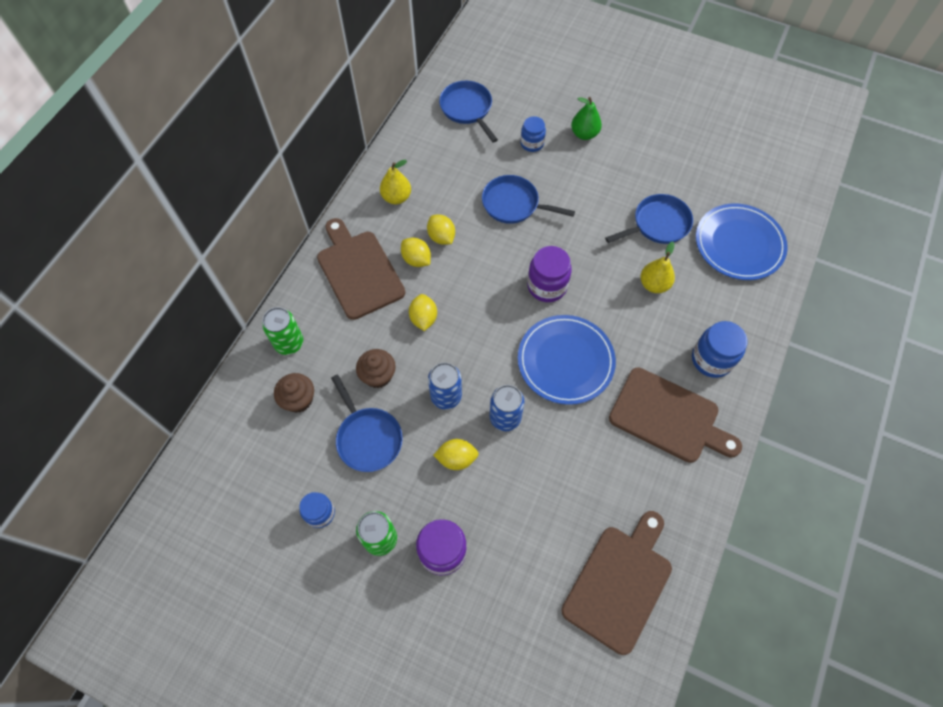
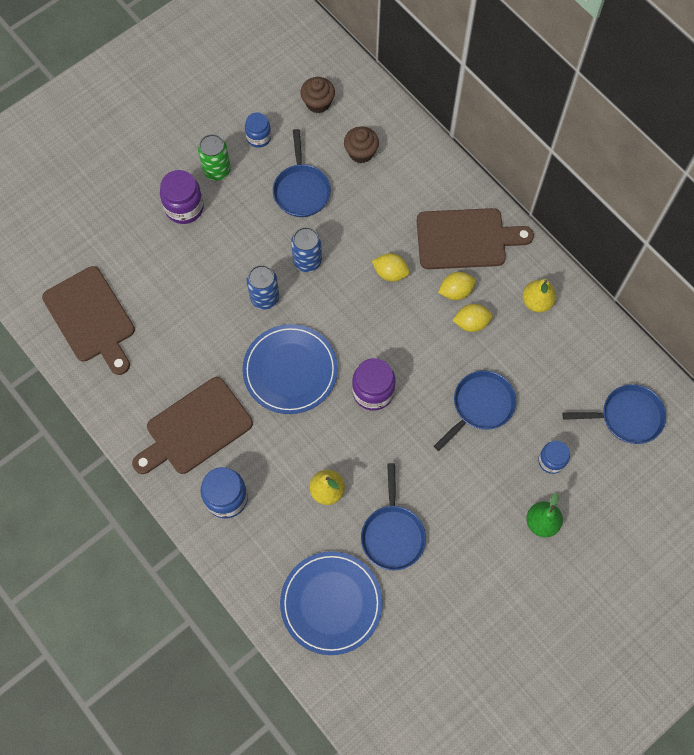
camera: 115 degrees right, 5 degrees up
(289, 343) = (418, 161): green can -> none
(368, 438) = (301, 190): blue pan -> blue pan turned 90 degrees counterclockwise
(378, 375) = (353, 217): brown cupcake -> brown cupcake (318, 103)
(456, 458) = (250, 246): yellow lemon -> none

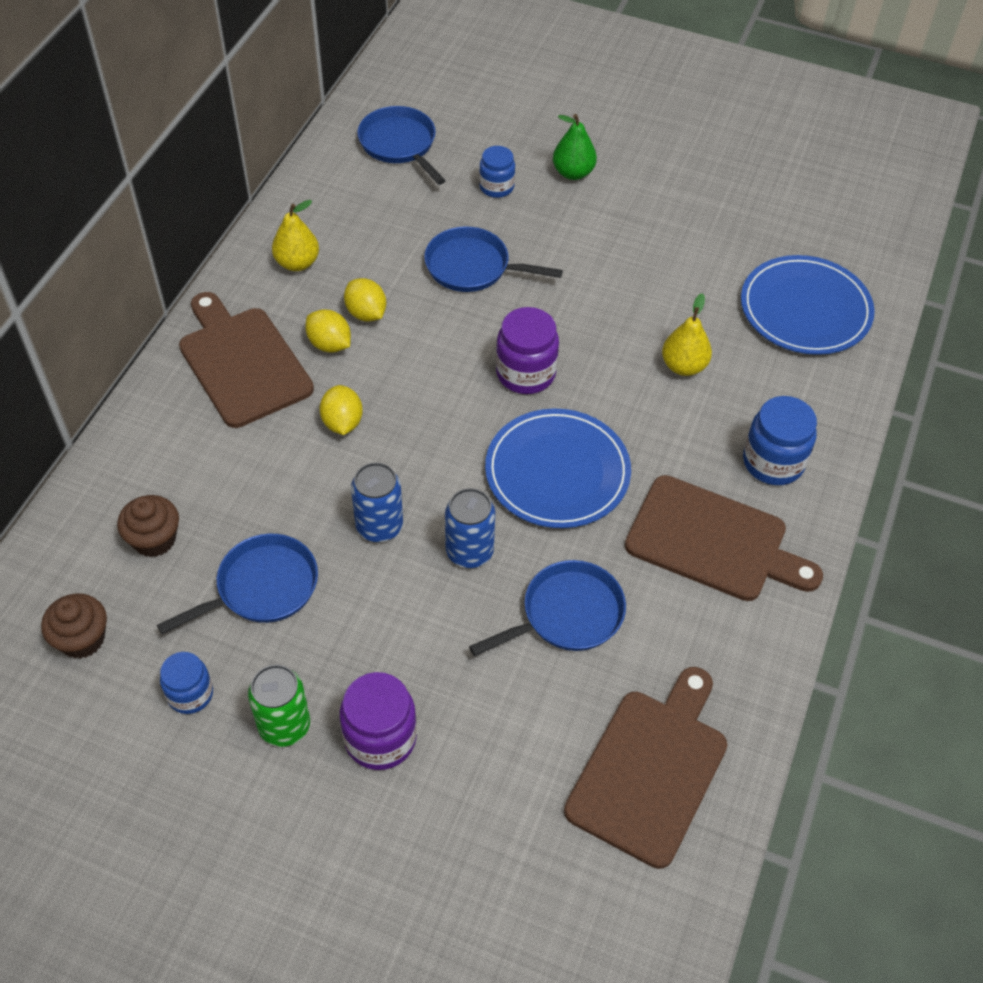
camera: 120 degrees left, 15 degrees down
(392, 534) = (686, 287): blue pan -> blue pan (567, 614)

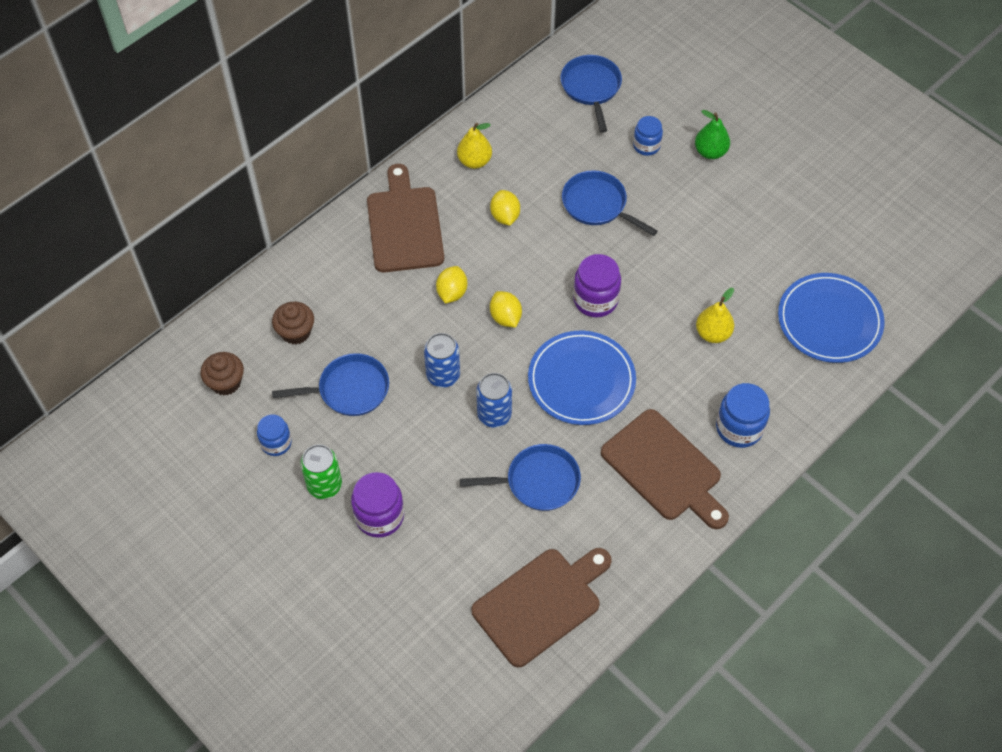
camera: 25 degrees right, 5 degrees up
(329, 344) = (469, 231): yellow lemon -> yellow lemon (505, 317)

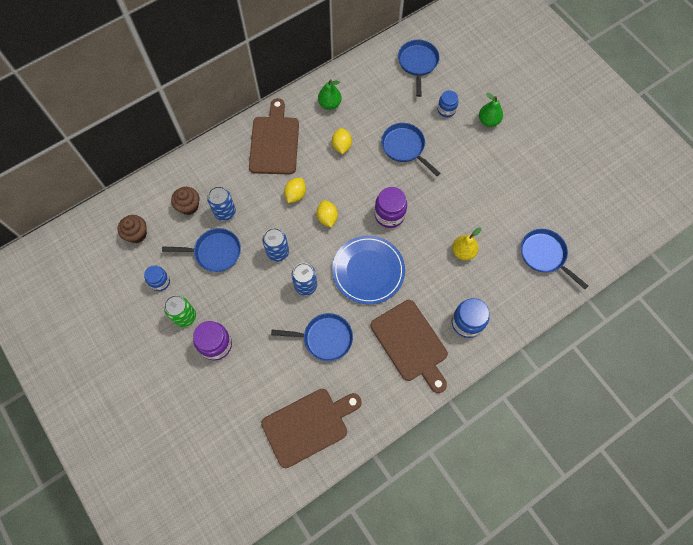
camera: 10 degrees right, 10 degrees up
(352, 332) = (225, 212): none -> blue can
(474, 161) = (329, 104): yellow pear -> green pear
(829, 320) = (544, 255): blue plate -> blue pan

